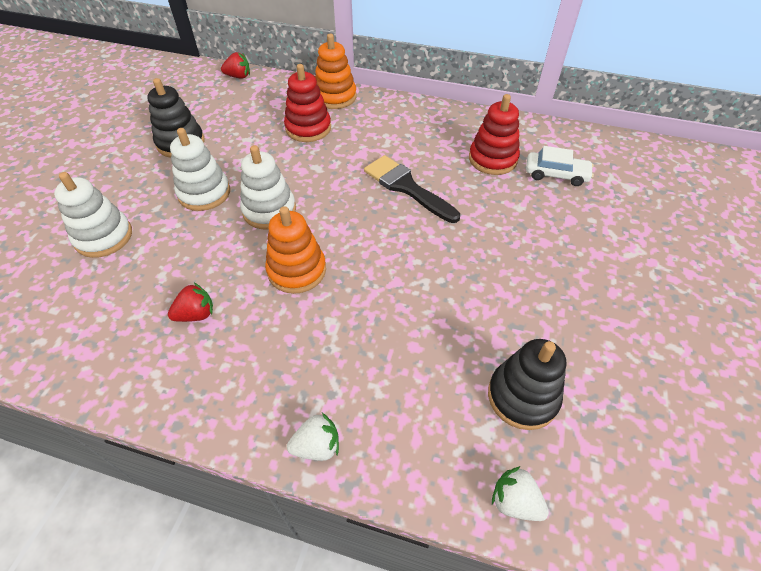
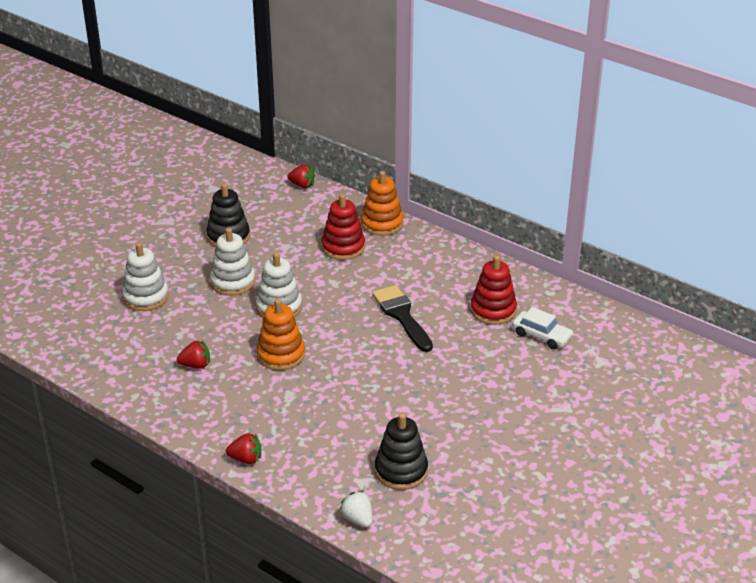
camera: 20 degrees right, 15 degrees down
(317, 446) = (246, 459): white strawberry -> red strawberry

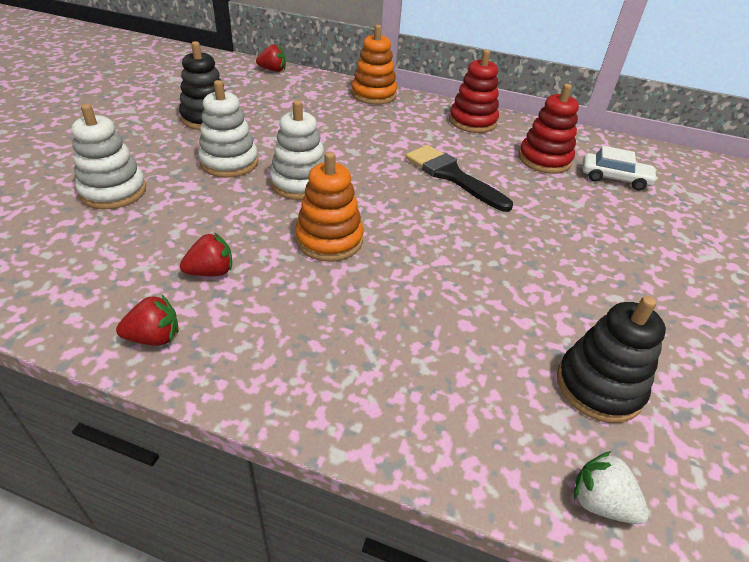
camera: 20 degrees left, 5 degrees up
(246, 459) = (349, 419): red strawberry -> red strawberry (154, 337)
(343, 247) = (345, 117): red stacking toy -> red stacking toy (472, 122)

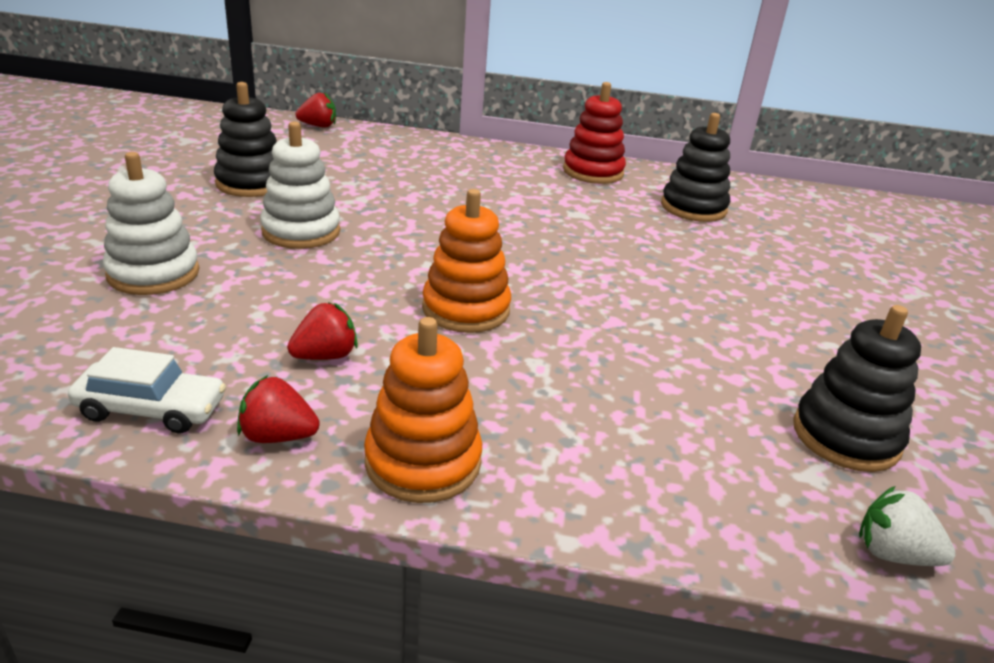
camera: 10 degrees left, 10 degrees down
(154, 337) = (278, 436): red strawberry -> red strawberry turned 150 degrees counterclockwise
(300, 183) = (404, 250): white stacking toy -> none
(373, 94) = (460, 148): orange stacking toy -> orange stacking toy (423, 462)
(452, 176) = (591, 231): black brush -> none
(544, 160) = (693, 208): red stacking toy -> black stacking toy
(614, 178) = (781, 223): white car -> white car (151, 409)

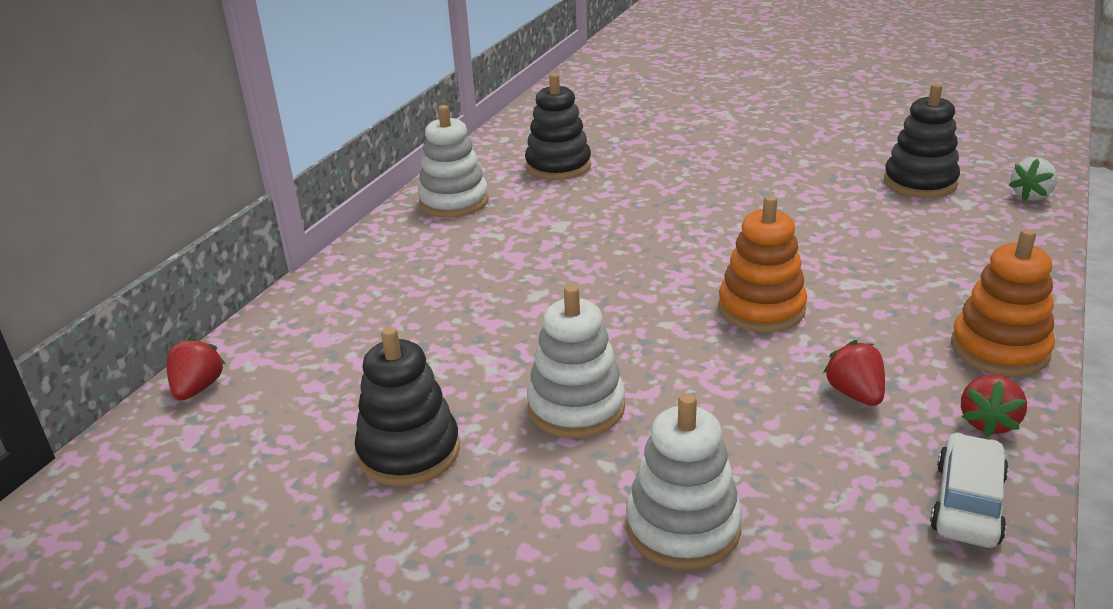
camera: 70 degrees left, 0 degrees up
(593, 172) = (454, 202): red stacking toy -> white stacking toy

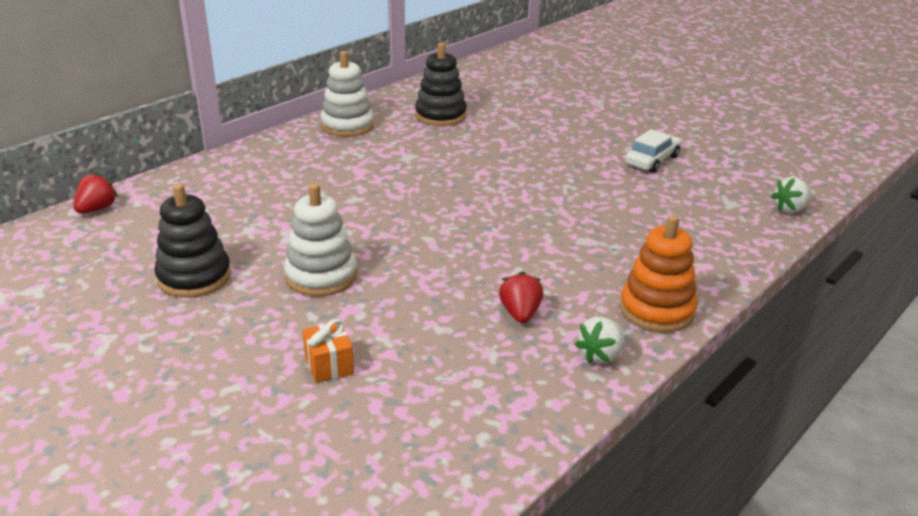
camera: 15 degrees right, 0 degrees up
(683, 527) = (329, 365): white stacking toy -> orange gift
(761, 309) = (503, 243): orange stacking toy -> none
(920, 182) = (707, 181): black stacking toy -> none
(967, 503) = (536, 401): white car -> white car (652, 160)
(988, 422) = (600, 355): red strawberry -> white strawberry

